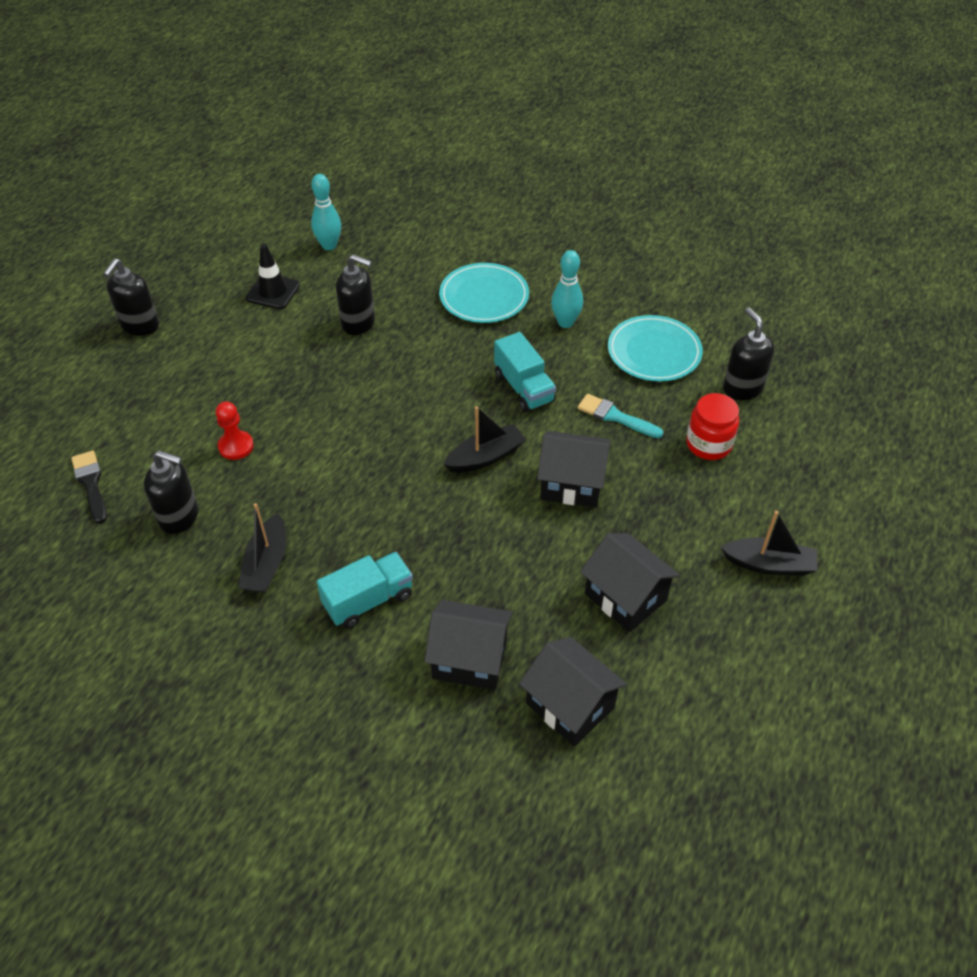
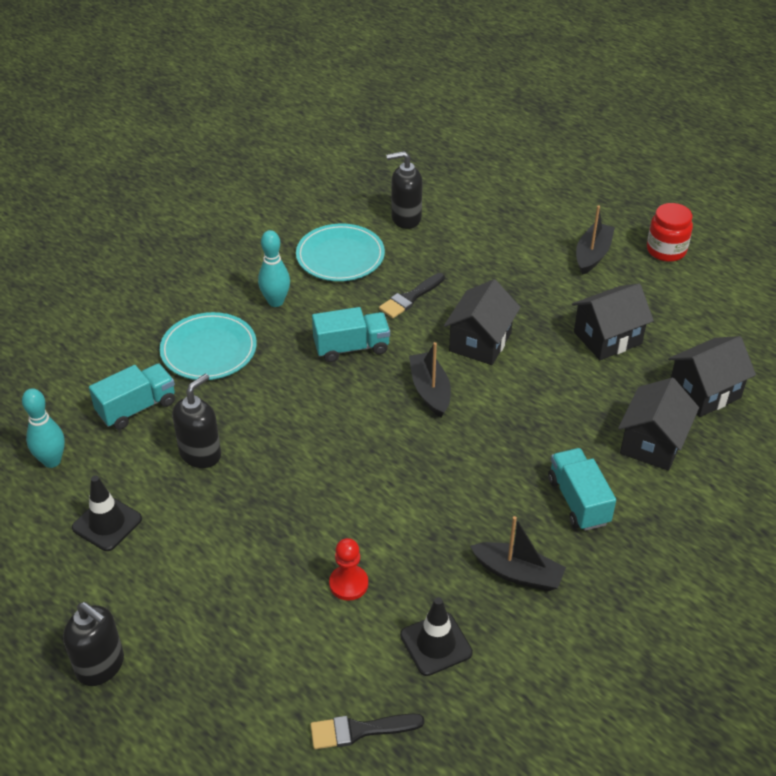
camera: 75 degrees left, 5 degrees down
(179, 517) = (436, 644): black soap dispenser -> black traffic cone
(399, 273) = (137, 408): none -> turquoise truck
(615, 416) = (410, 298): turquoise brush -> black brush
(708, 444) = (461, 253): red jar -> red jar (666, 250)

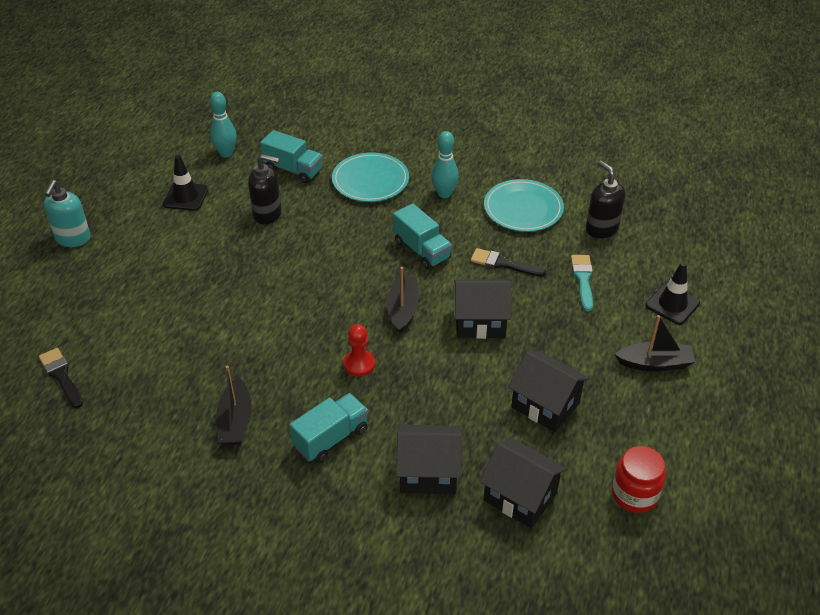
camera: 65 degrees right, 0 degrees up
(101, 666) = (73, 239): black soap dispenser -> turquoise soap dispenser
(348, 584) = (184, 328): red pawn -> red pawn (359, 364)
(430, 391) = (402, 309): black boat -> black boat turned 45 degrees counterclockwise
(436, 644) = (149, 393): black traffic cone -> black traffic cone (672, 304)
(465, 255) = (583, 279): none -> turquoise brush
(666, 250) = (708, 417): red jar -> red jar (634, 494)

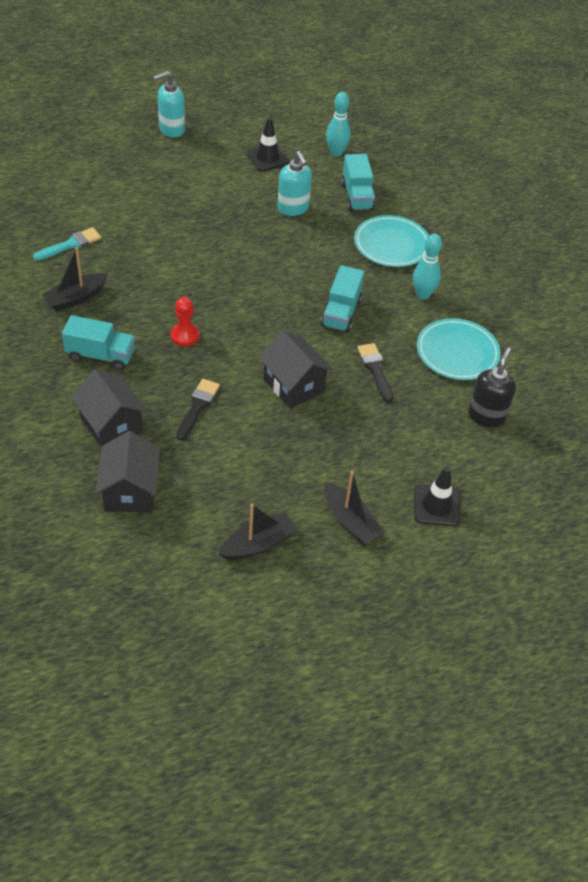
camera: 50 degrees right, 5 degrees up
(61, 376) = (45, 195): black brush -> black brush (197, 407)
(267, 214) = (293, 208): black soap dispenser -> turquoise soap dispenser
(402, 309) = (264, 333): black boat -> black boat (257, 544)
(545, 405) = (238, 466): black house -> none
(583, 279) = (407, 430): turquoise brush -> turquoise brush (70, 244)
(634, 494) = (189, 565): red jar -> none

